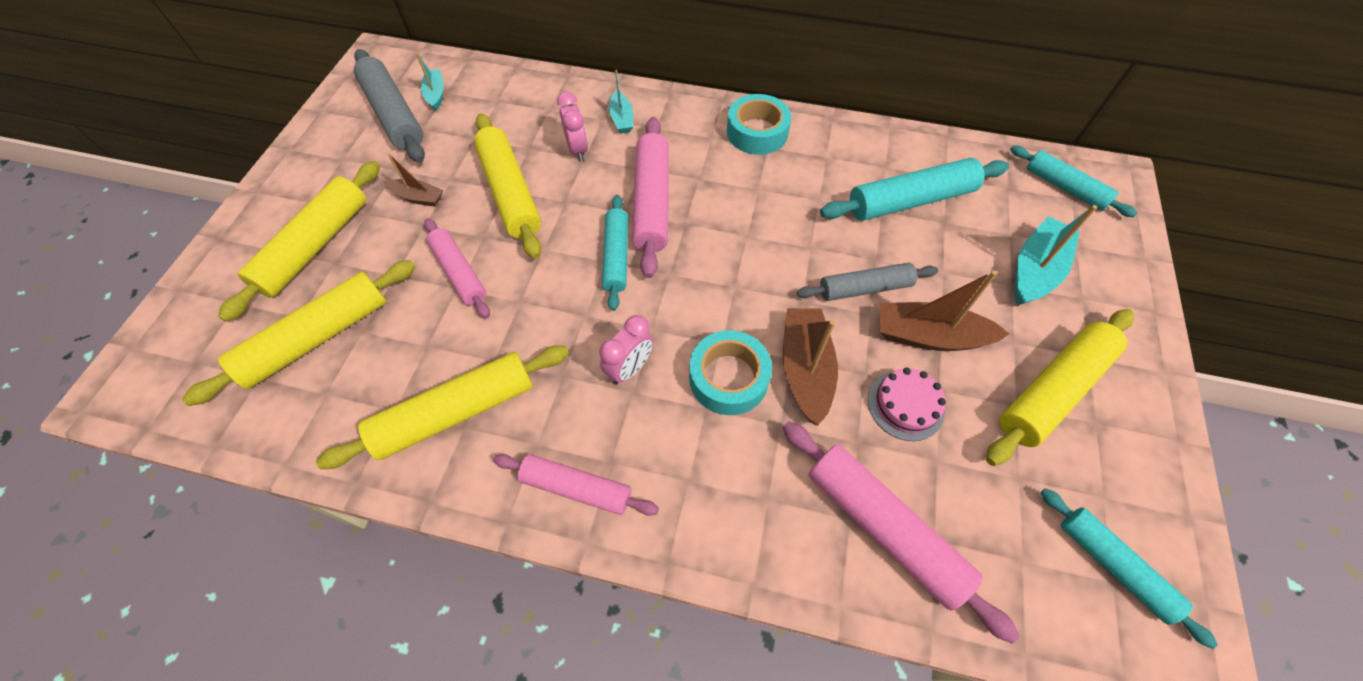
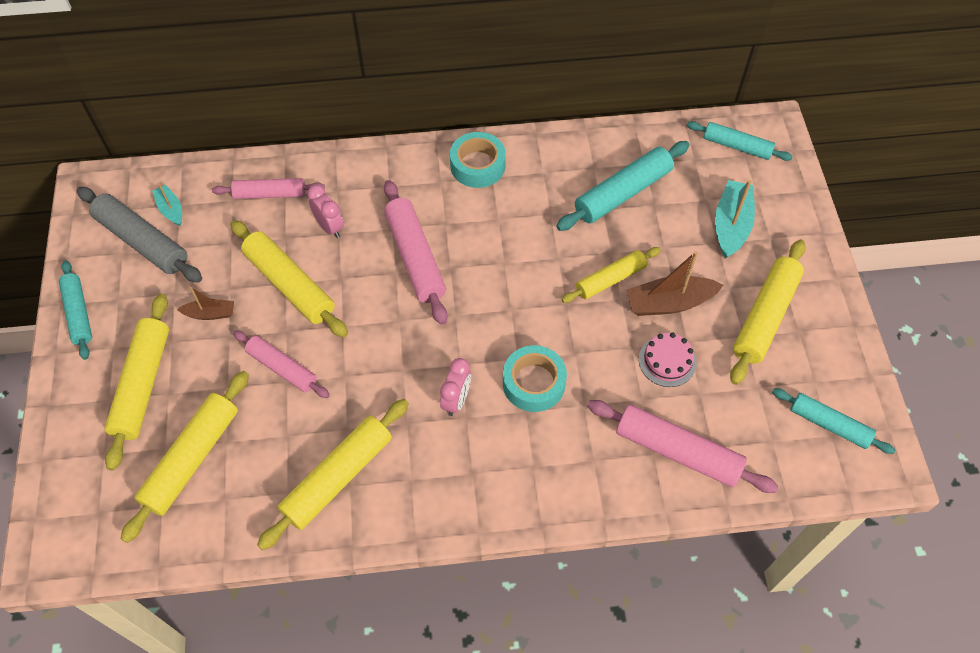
camera: 20 degrees left, 0 degrees up
(576, 488) = (455, 499): pink rolling pin -> pink rolling pin (270, 194)
(616, 256) = (406, 313): turquoise rolling pin -> turquoise rolling pin (78, 313)
(622, 119) = (355, 186): turquoise boat -> none
(805, 369) = (587, 358): brown boat -> none
(864, 288) = (610, 279): grey rolling pin -> yellow rolling pin

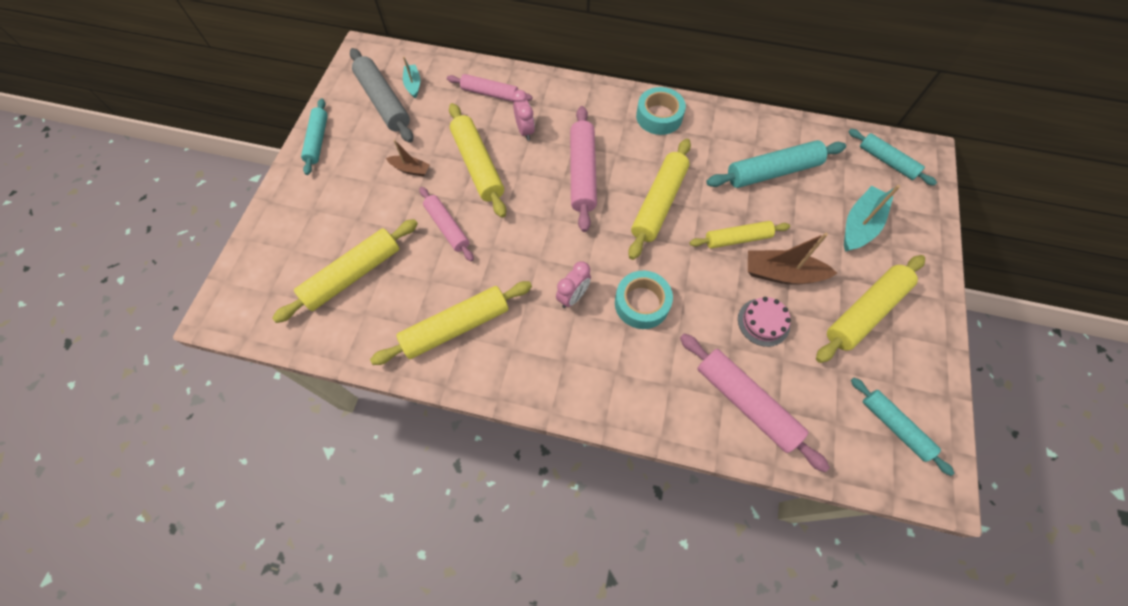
camera: 20 degrees right, 5 degrees up
(142, 384) = (340, 207): yellow rolling pin -> yellow rolling pin (658, 203)

